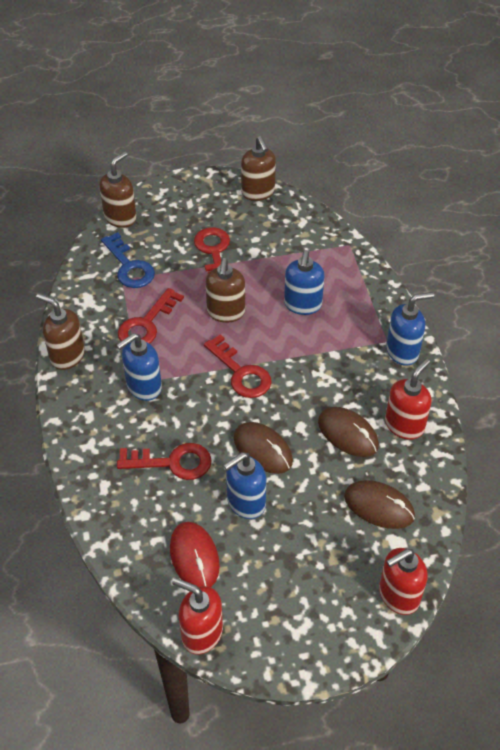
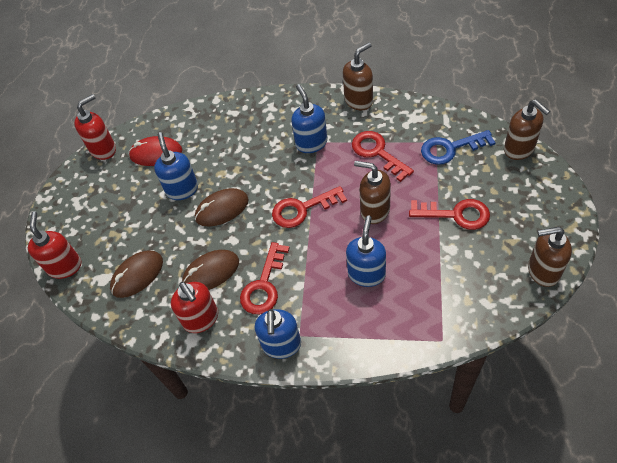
camera: 115 degrees right, 5 degrees up
(172, 462) = (235, 152): red key -> red key (264, 285)
(302, 305) = (366, 274): blue soap dispenser -> blue soap dispenser turned 75 degrees clockwise

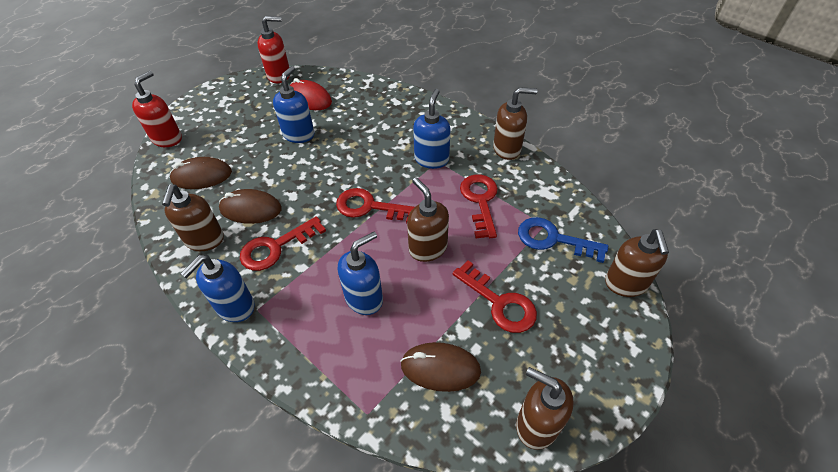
camera: 30 degrees right, 5 degrees down
(201, 319) = (204, 240): red soap dispenser -> brown soap dispenser
(222, 209) = (310, 167): brown mouse -> brown mouse (440, 368)

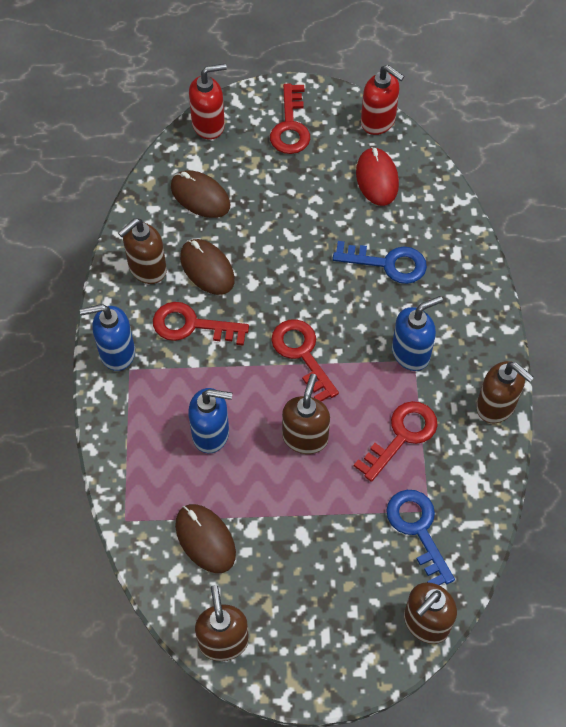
camera: 45 degrees right, 10 degrees up
(299, 134) = (323, 218): blue soap dispenser -> none
(364, 129) = (387, 263): none -> blue key
(499, 302) = (305, 536): red key -> red key (290, 126)

